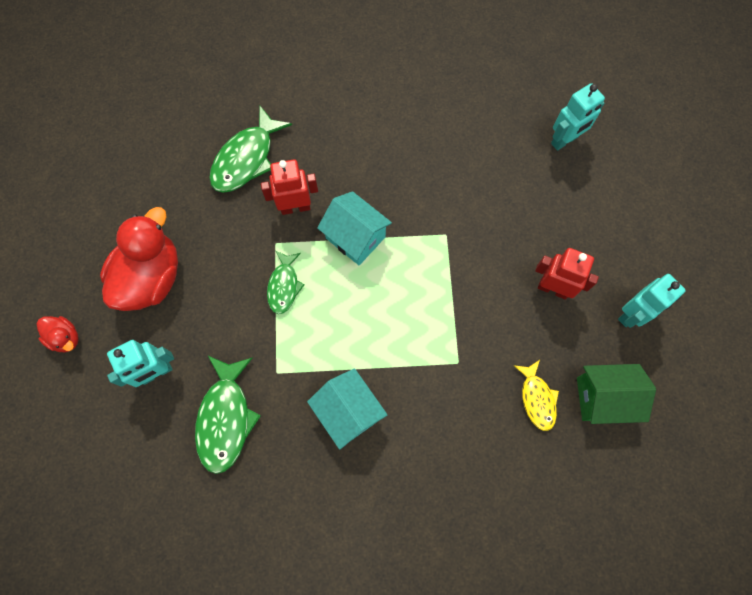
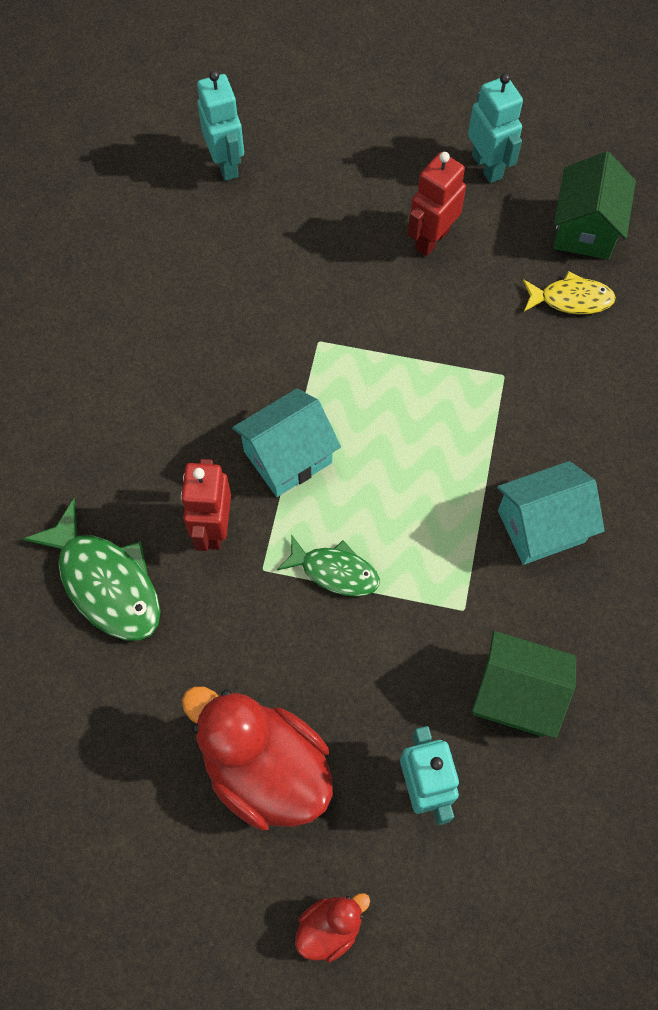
camera: 75 degrees left, 5 degrees down
(226, 418) = (516, 694): green fish -> green house

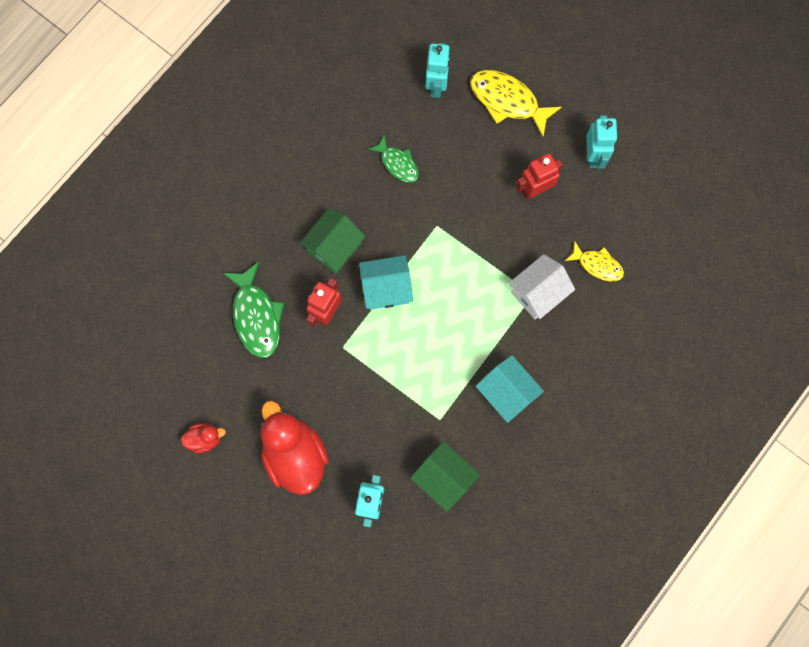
camera: 25 degrees right, 10 degrees up
(330, 927) = (290, 548): red duck -> red duck (205, 438)
(334, 145) = (507, 101): none -> yellow fish
(335, 571) = (381, 366): green fish -> green fish (398, 163)
(510, 370) = (538, 293): none -> white house
(541, 526) = (506, 392): turquoise house -> turquoise house turned 45 degrees clockwise
(585, 229) = (630, 223): green house -> green house (334, 247)

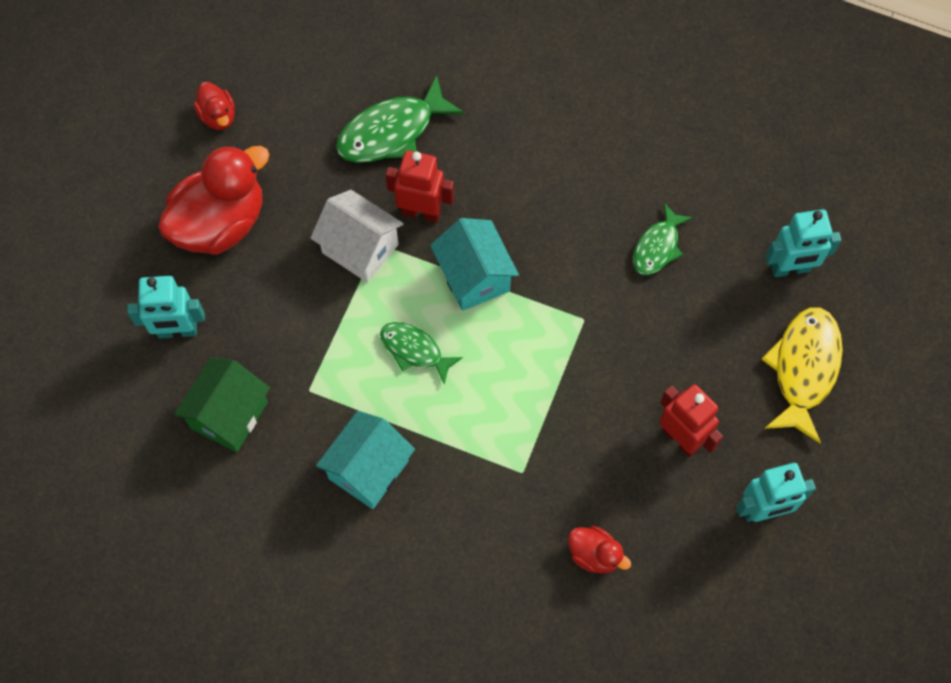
camera: 75 degrees right, 10 degrees down
(334, 247) = (512, 199): green house -> none
(429, 342) = (414, 350): none -> green fish
(538, 293) = (526, 479): white house -> white house (360, 248)
(597, 265) = (594, 555): yellow fish -> red duck

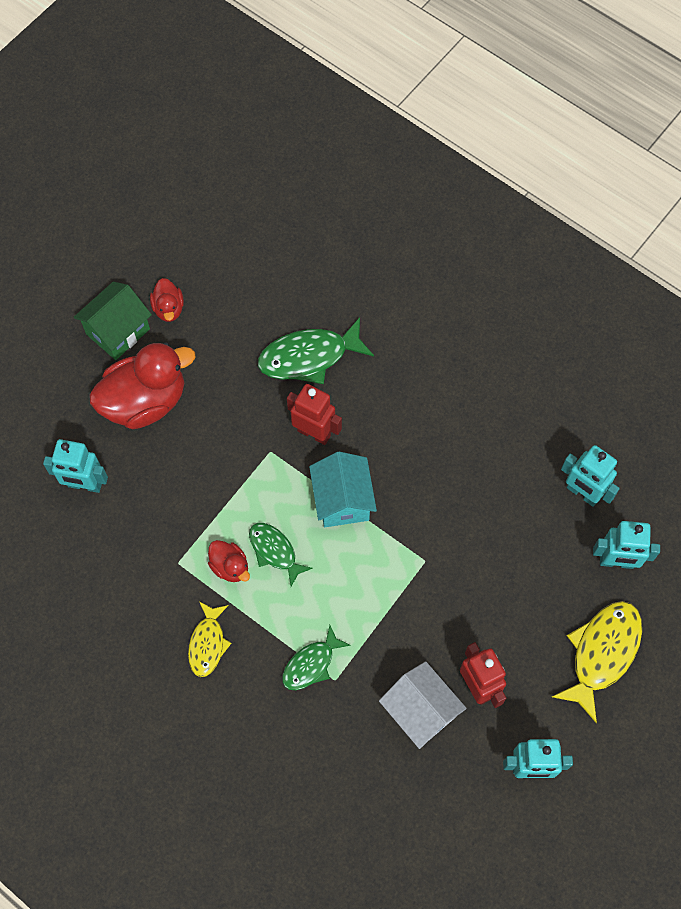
camera: 15 degrees right, 0 degrees up
(229, 415) = (107, 567): green house -> green house (118, 331)
(360, 248) = (254, 452): white house -> white house (420, 711)
(368, 470) = (208, 644): turquoise house -> yellow fish
(594, 555) = (375, 767): red duck -> red duck (230, 566)
(657, 247) = (506, 514): green fish -> green fish (311, 664)
(733, 205) = (582, 493): none -> turquoise robot

